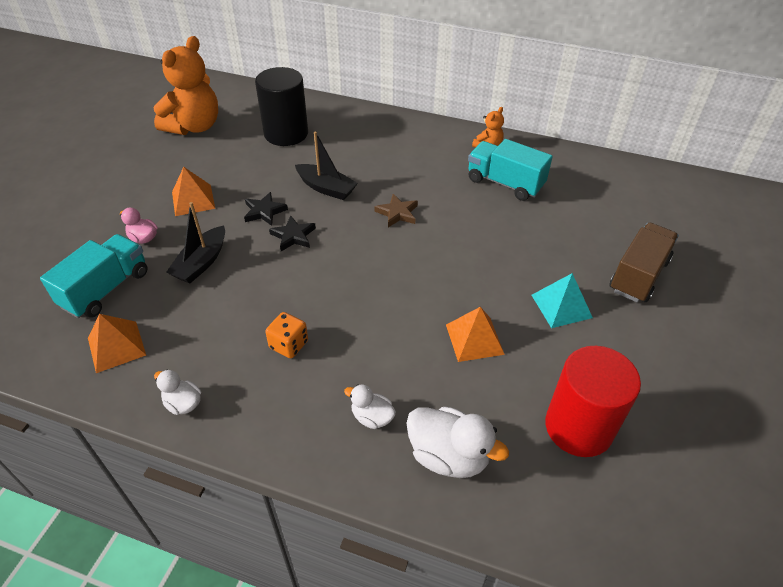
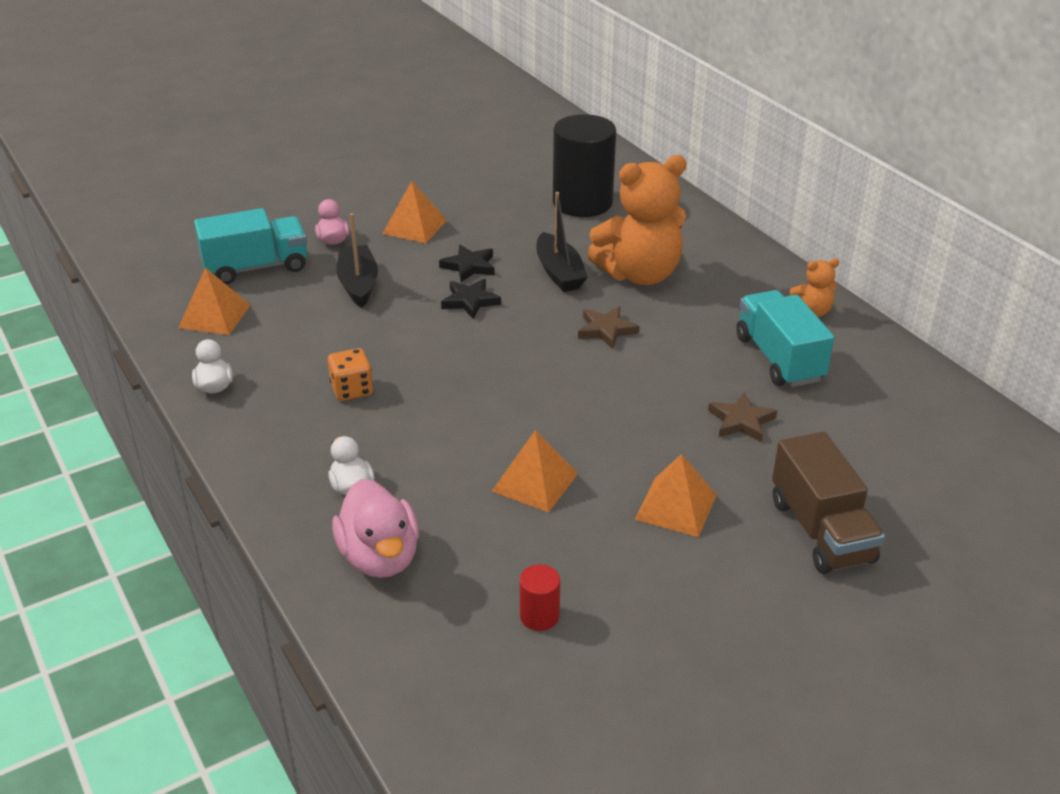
camera: 40 degrees right, 10 degrees down
(194, 126) = (495, 159): orange teddy bear -> orange teddy bear (639, 274)
(201, 262) = (358, 284): black boat -> black boat turned 105 degrees clockwise
(448, 456) = (380, 557): white duck -> pink duck
(531, 232) = (741, 421): none -> brown star
(561, 306) = (676, 506): turquoise pyramid -> orange pyramid
(578, 427) = (539, 616): red cylinder -> red cylinder, size x0.43
(638, 275) = (821, 531): brown truck -> brown truck turned 90 degrees clockwise

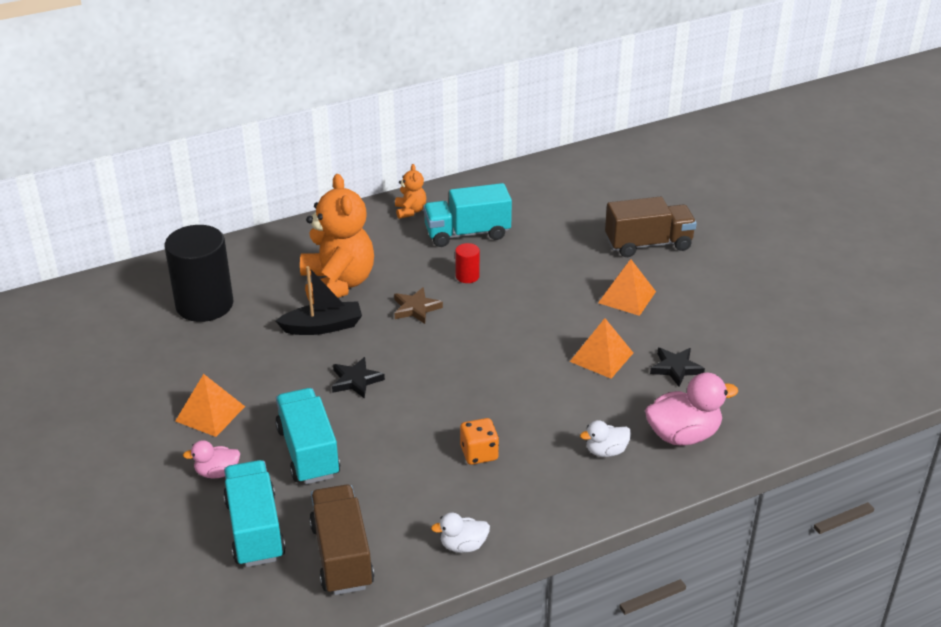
camera: 85 degrees left, 0 degrees up
(214, 316) = (342, 556): orange pyramid -> brown truck
(358, 284) = (308, 452): black boat -> turquoise truck
(469, 266) = (297, 379): black star -> black star (675, 368)
(539, 616) = (732, 362): red cylinder -> red cylinder (467, 276)
(741, 421) = (538, 259): brown star -> none

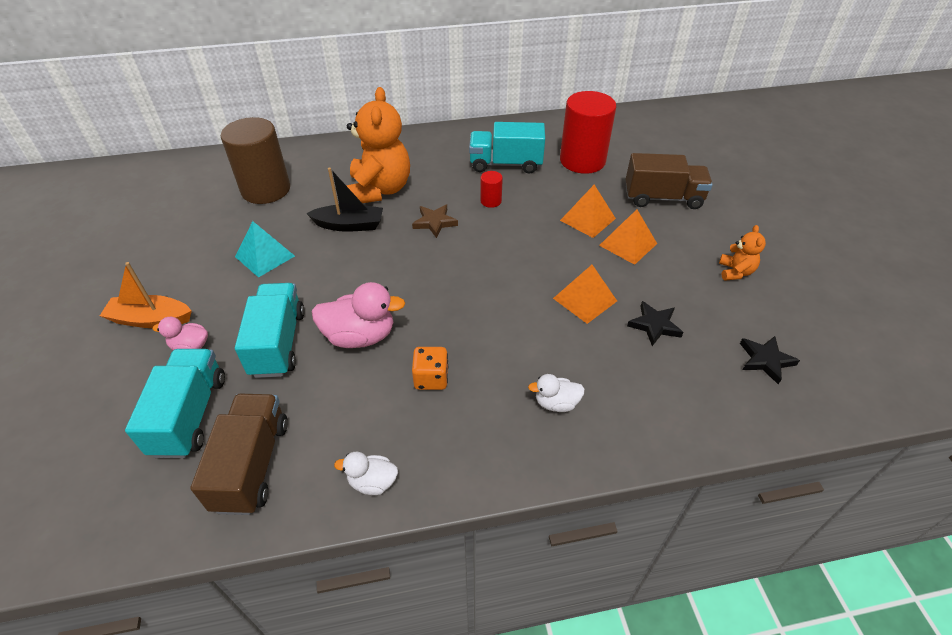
camera: 15 degrees right, 10 degrees up
(157, 456) = (151, 319): none -> orange boat
(204, 305) = (266, 189): black cylinder -> brown cylinder
(210, 413) = (216, 287): orange pyramid -> orange pyramid (587, 219)
(245, 374) = (265, 256): none -> turquoise pyramid
(356, 380) = (353, 280): black star -> black star (765, 360)
(410, 211) = (466, 138): orange teddy bear -> orange teddy bear (735, 272)
(550, 217) = (582, 161): none -> red cylinder
(683, 435) = (641, 402): pink duck -> pink duck (360, 336)

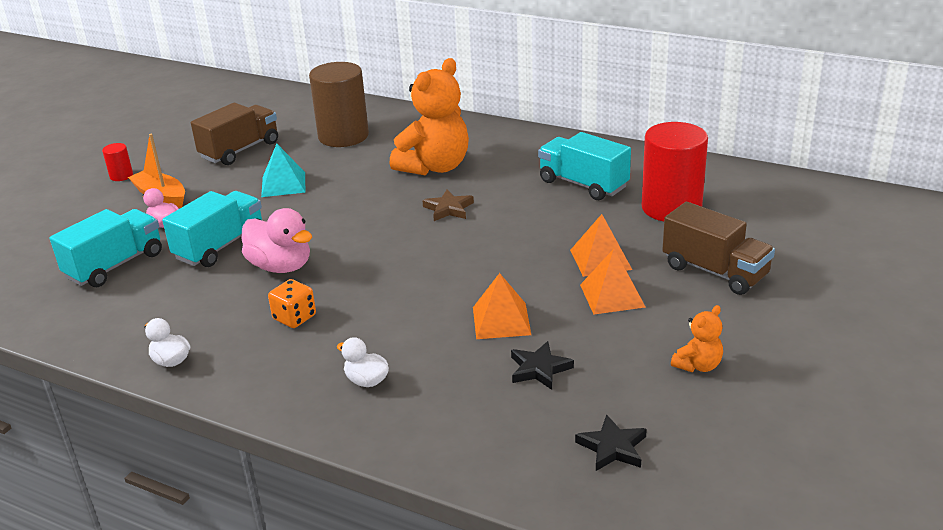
camera: 40 degrees right, 15 degrees down
(252, 465) = (114, 312): brown truck -> brown truck (240, 150)
(349, 225) = (374, 185): black boat -> none
(491, 201) = (524, 210): red cylinder -> red cylinder (121, 176)

